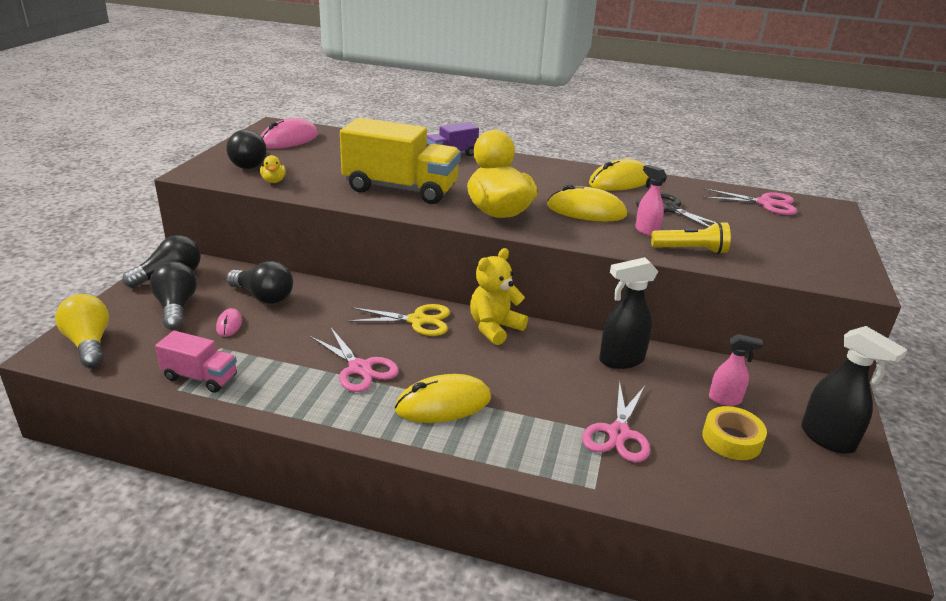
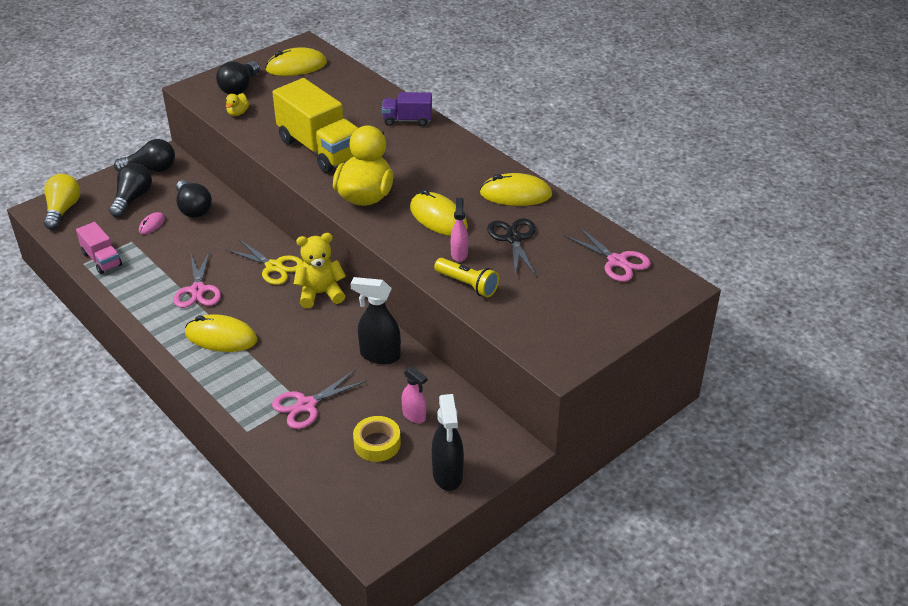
camera: 35 degrees right, 10 degrees up
(289, 140) = (296, 66): pink mouse -> yellow mouse

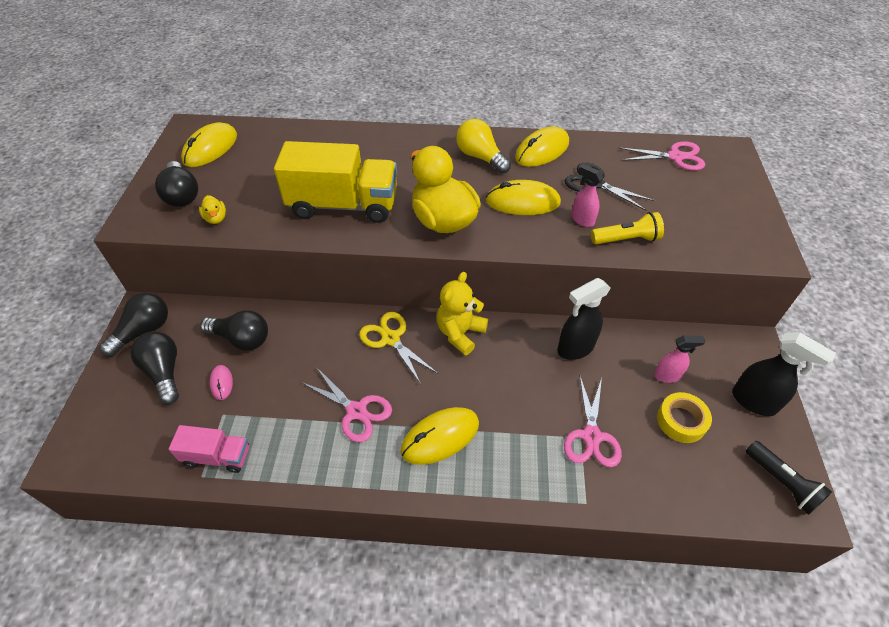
camera: 45 degrees left, 10 degrees up
(63, 210) = (98, 438): yellow light bulb -> yellow light bulb (480, 157)
(274, 267) = (390, 339): yellow scissors -> yellow scissors turned 120 degrees counterclockwise
(382, 523) = (782, 482): none -> black flashlight
(407, 120) = (376, 141): purple truck -> none

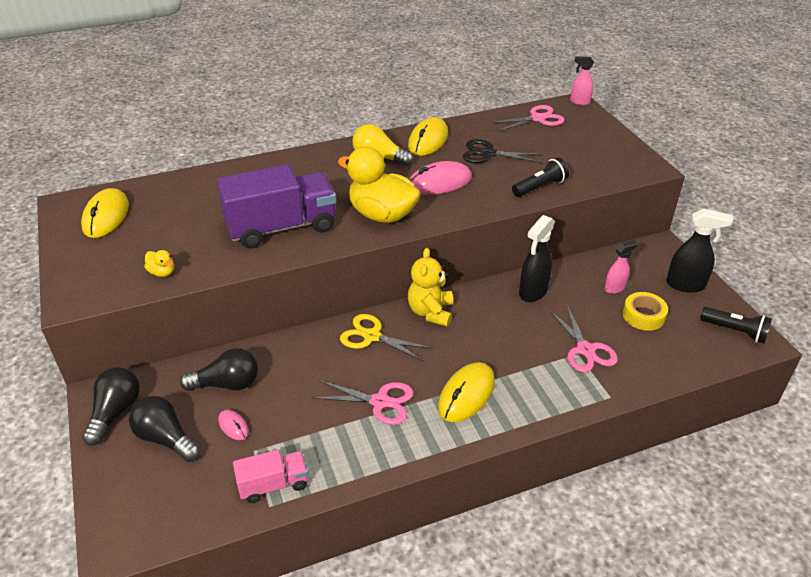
camera: 25 degrees left, 10 degrees down
(182, 195) = (108, 263): black light bulb -> none
(343, 205) = (281, 227): yellow truck -> purple truck
(522, 202) = (439, 182): yellow mouse -> pink mouse
(582, 220) = (496, 183): pink spray bottle -> pink spray bottle (579, 102)
(626, 239) = (540, 187): yellow flashlight -> black flashlight

